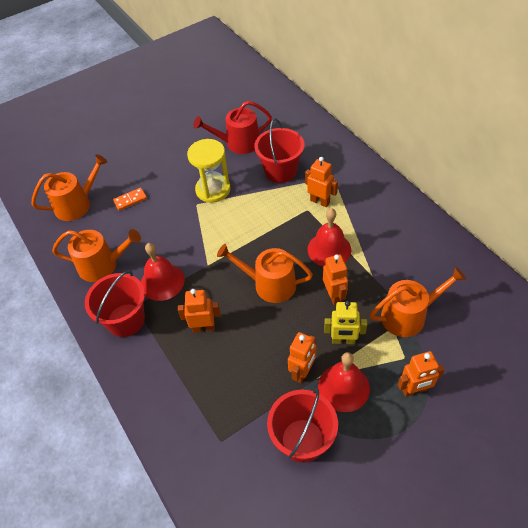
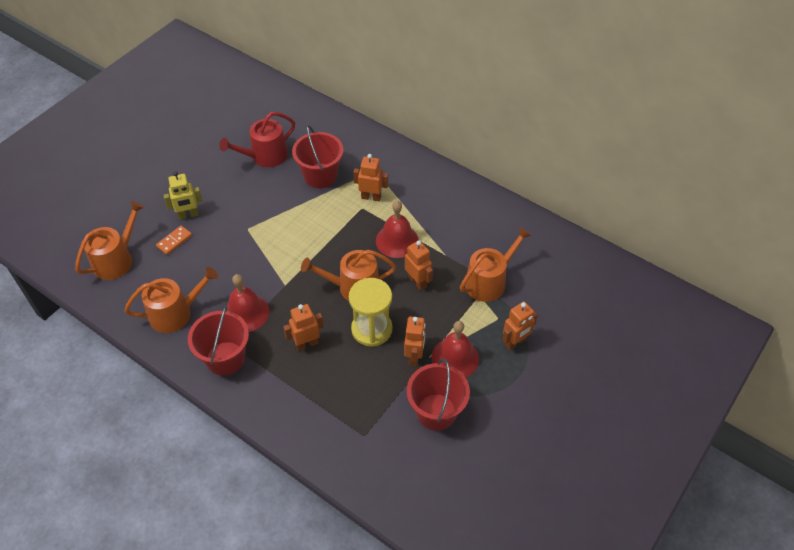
camera: 25 degrees left, 0 degrees up
(213, 190) = (258, 210): yellow hourglass -> yellow hourglass (371, 329)
(343, 340) = (440, 319): yellow robot -> yellow robot (188, 215)

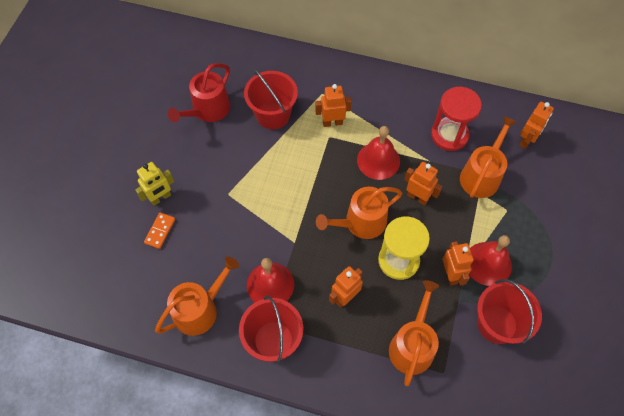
camera: 20 degrees left, 10 degrees up
(116, 259) = (109, 271): orange watering can -> orange watering can (412, 345)
(476, 238) = (449, 135): none -> red hourglass
(515, 342) = (533, 229): orange robot -> orange robot (526, 140)

